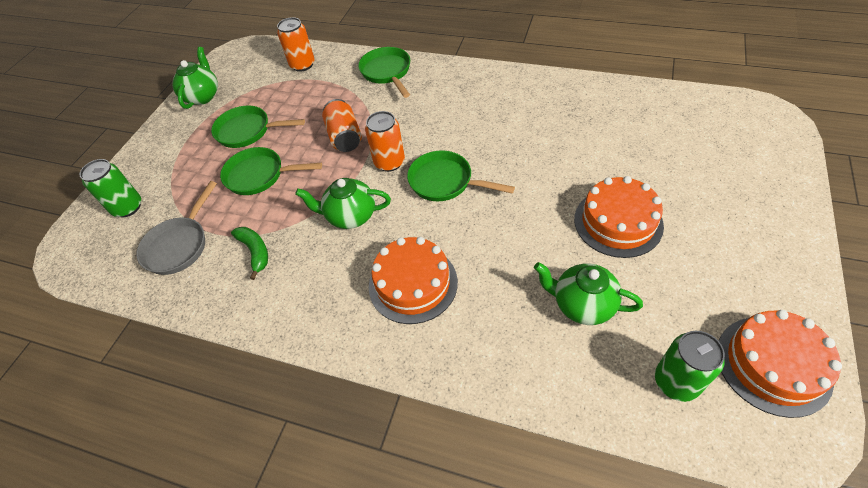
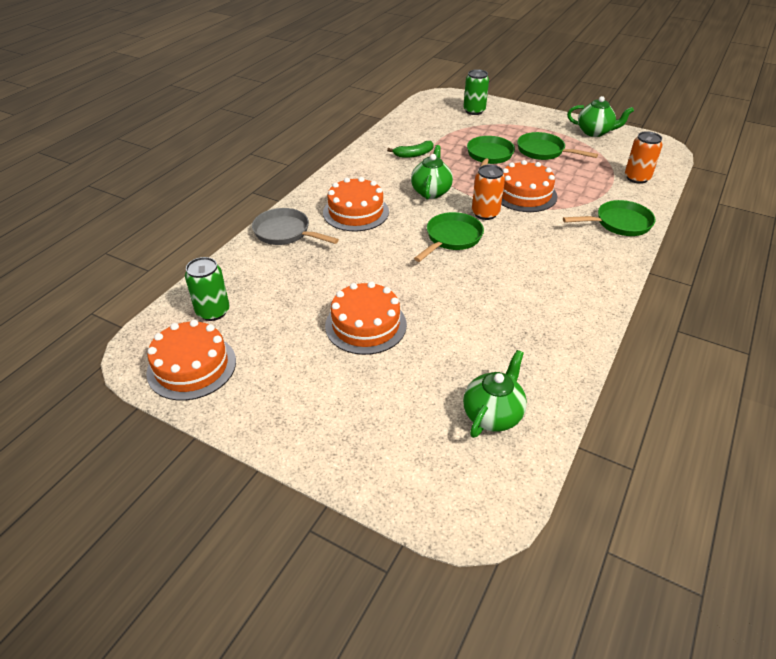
camera: 95 degrees right, 10 degrees down
(179, 245) = (432, 129): grey pan -> grey pan (285, 232)
(247, 131) = (543, 151): green pan -> green pan turned 75 degrees counterclockwise
(344, 137) = (524, 194): orange can -> orange cake
(582, 305) = (297, 284): green teapot -> green teapot (492, 415)

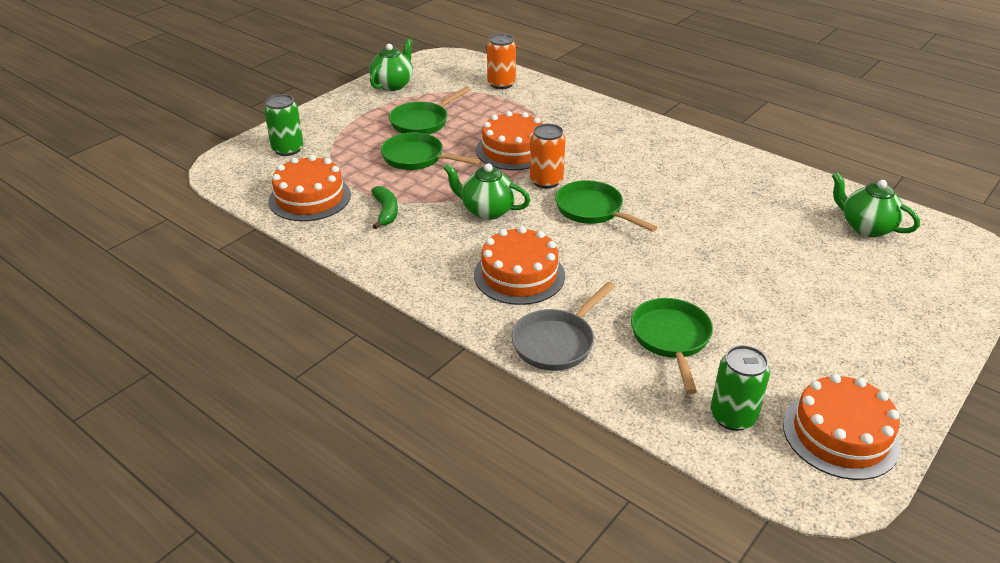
camera: 80 degrees left, 5 degrees down
(365, 325) = (750, 288): orange cake -> orange cake (310, 198)
(619, 223) = (583, 111): green pan -> green pan (671, 339)

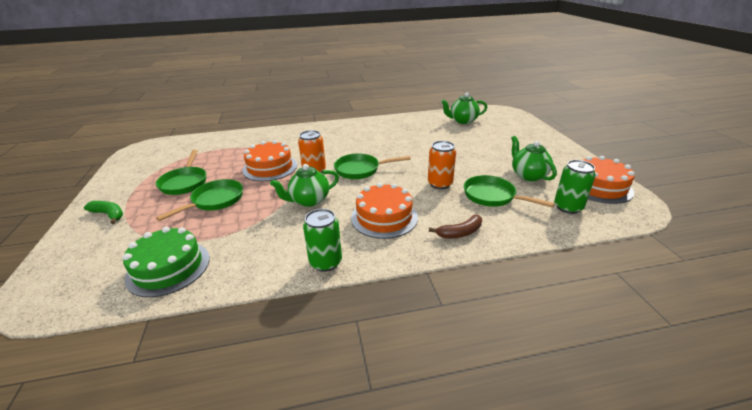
camera: 50 degrees left, 5 degrees down
(288, 149) = (92, 251): green can -> green can (325, 262)
(310, 198) = (168, 268): orange cake -> green cake
(386, 212) = (246, 239): green banana -> green banana (109, 214)
(393, 85) = (125, 175): green teapot -> green teapot (528, 175)
(417, 158) = (215, 201): green pan -> green pan turned 150 degrees clockwise
(501, 84) = (206, 144): orange can -> orange can (440, 184)
(556, 342) = (460, 233): grey pan -> brown banana

